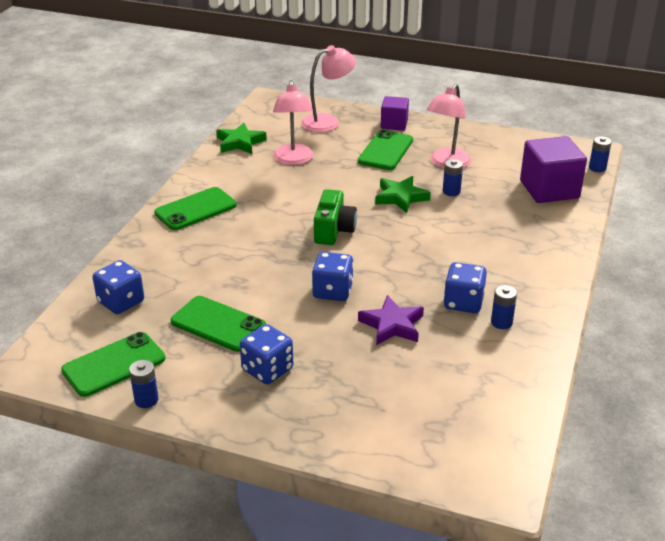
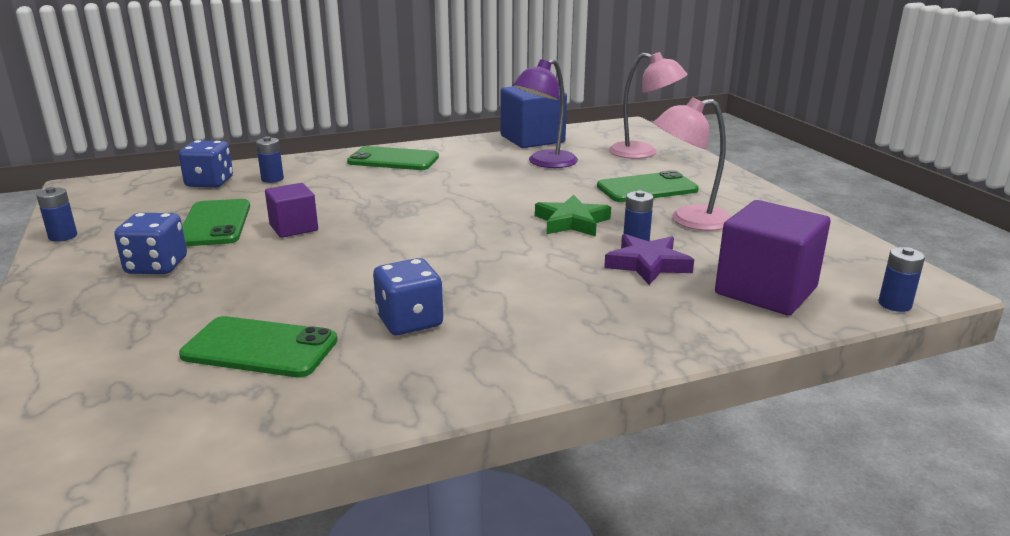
camera: 50 degrees right, 10 degrees down
(114, 364) = (109, 209): green phone -> green phone (260, 348)
(240, 142) = (532, 139): green star -> blue cube
(293, 160) = (545, 163): pink lamp -> purple lamp
(332, 291) = (336, 249): blue dice -> none
(333, 230) = (451, 215): green camera -> none
(392, 325) = (308, 297): purple star -> purple star (647, 264)
(394, 124) = (707, 175): purple cube -> purple cube (294, 228)
(501, 322) = (397, 360): blue battery -> blue battery (272, 179)

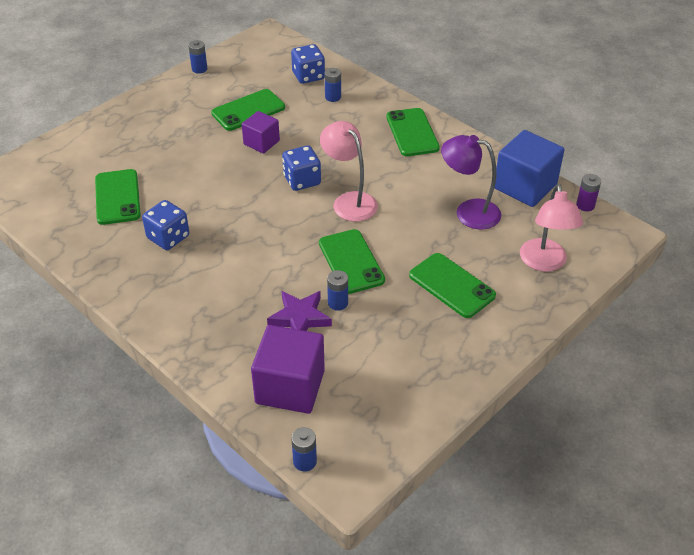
camera: 65 degrees right, 20 degrees up
(156, 266) = (183, 119): blue dice -> blue dice (302, 180)
(572, 222) = (351, 261): green star -> green phone
(580, 128) = (585, 205): none -> purple battery
(689, 220) = (396, 324): pink lamp -> pink lamp (349, 201)

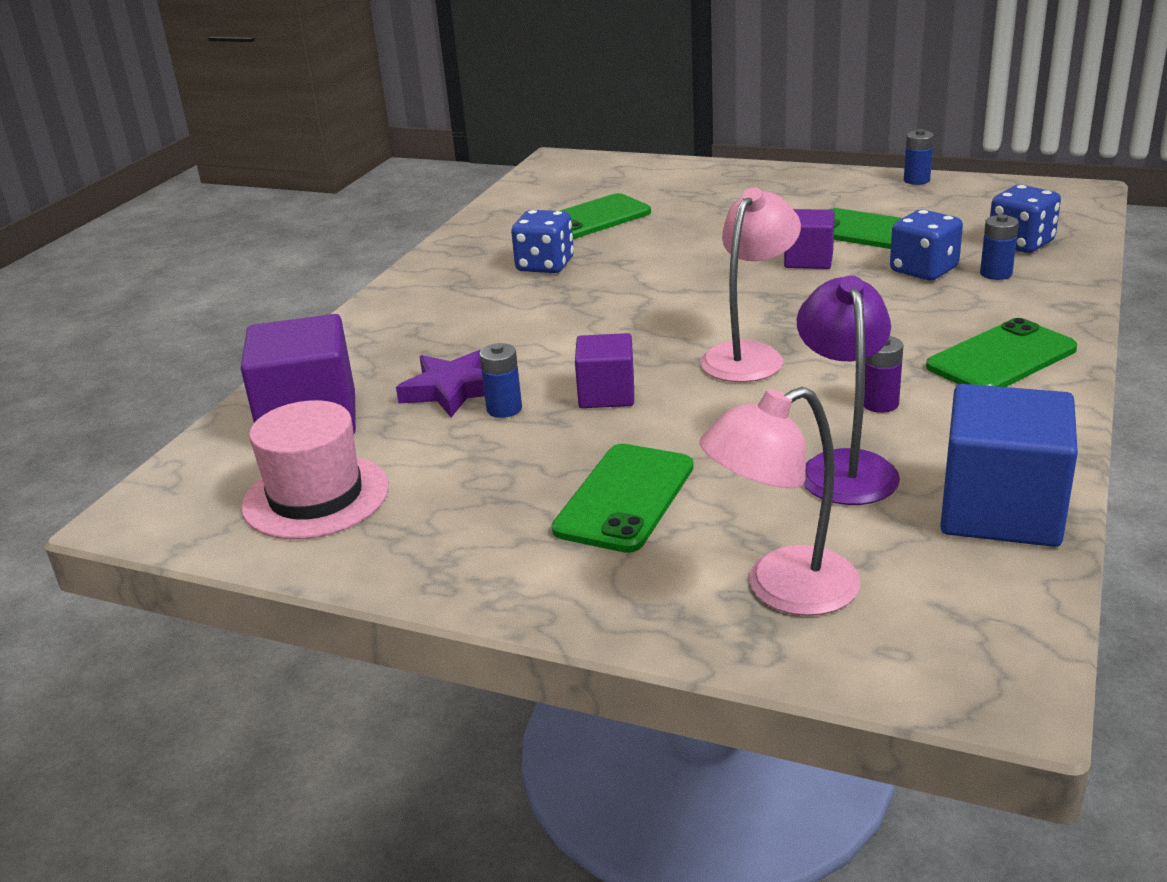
camera: 70 degrees right, 15 degrees down
(302, 180) = (757, 309): blue dice -> blue dice (923, 270)
(305, 461) = (170, 470): blue battery -> none
(351, 261) = (606, 394): green phone -> purple cube
(378, 398) = (316, 496): none -> pink hat
(585, 205) = (1035, 604): purple battery -> purple battery (880, 403)

